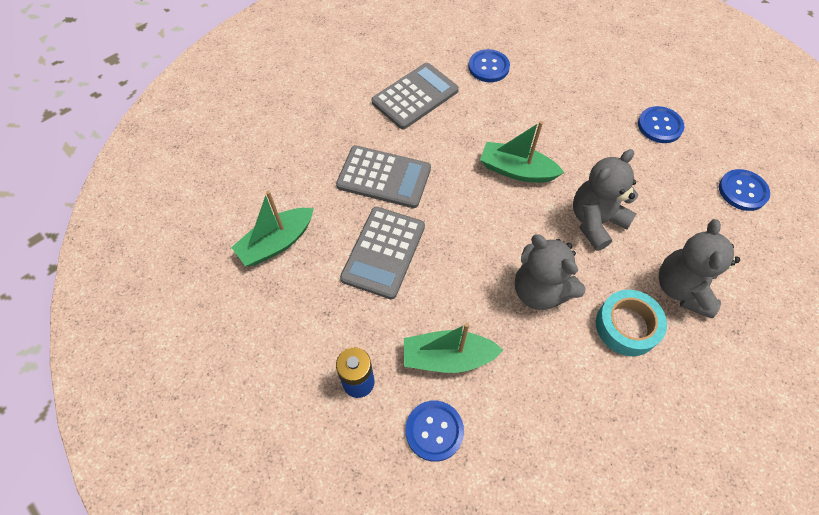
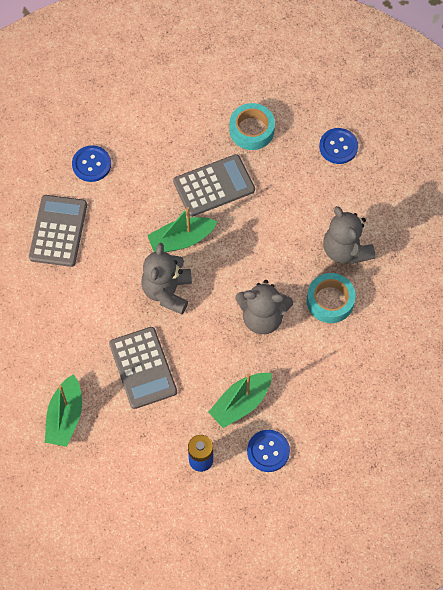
camera: 40 degrees left, 5 degrees up
(384, 177) = (94, 314): grey calculator -> grey calculator (214, 186)
(595, 221) = (261, 241): grey teddy bear -> grey teddy bear (167, 291)
(659, 126) = (251, 130): blue button -> turquoise tape

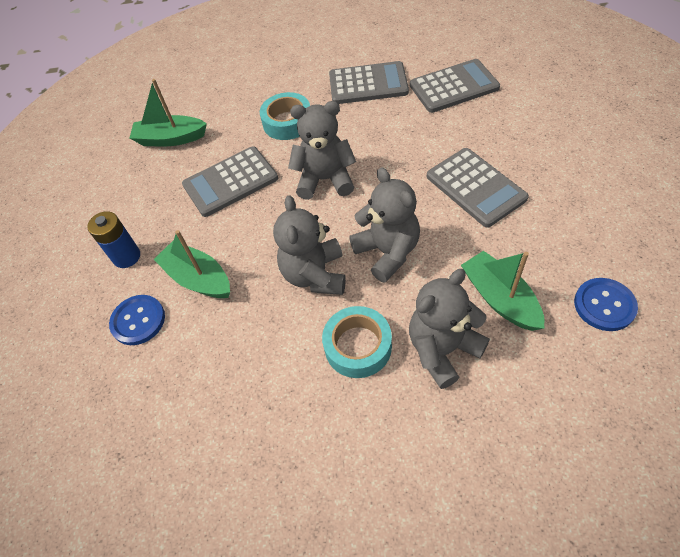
camera: 85 degrees right, 10 degrees down
(91, 164) = (453, 87): blue button -> grey calculator
(181, 240) = (393, 176): green boat -> green boat (499, 298)
(251, 130) = (573, 204): turquoise tape -> turquoise tape (287, 122)
(257, 263) = (387, 252): none -> grey teddy bear

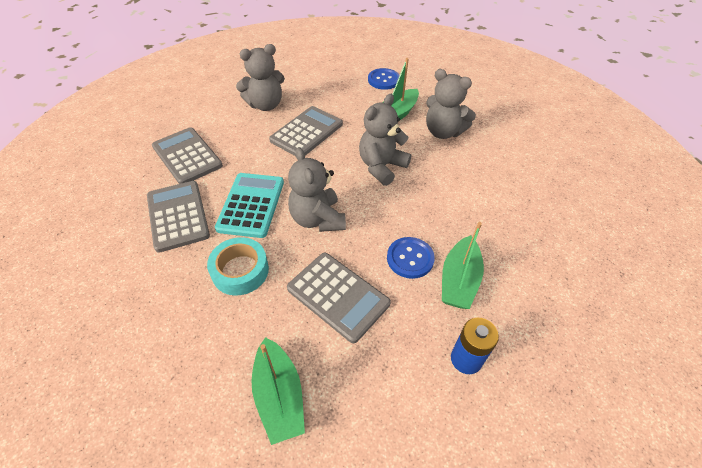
camera: 115 degrees left, 5 degrees down
(138, 321) = (522, 312): blue button -> blue button (410, 258)
(315, 275) = (418, 202): grey teddy bear -> grey teddy bear (265, 105)
(358, 346) = (462, 167): turquoise tape -> none
(364, 132) = (251, 205): none -> turquoise calculator

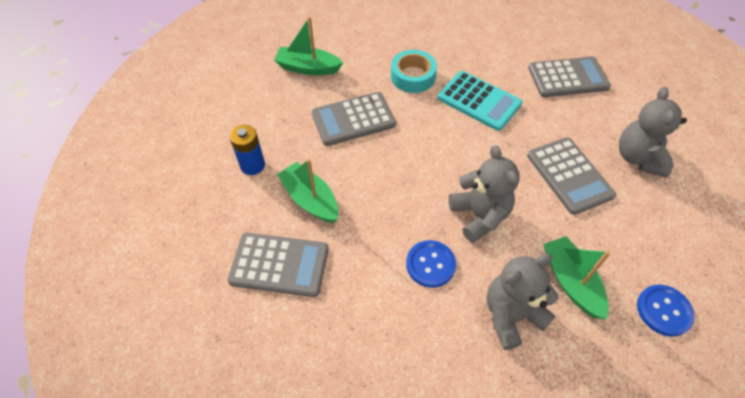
camera: 120 degrees right, 5 degrees up
(177, 216) = (491, 57): grey calculator -> grey calculator (279, 264)
(318, 219) = (436, 137): grey teddy bear -> none
(410, 258) = (354, 178): blue button -> blue button (430, 264)

